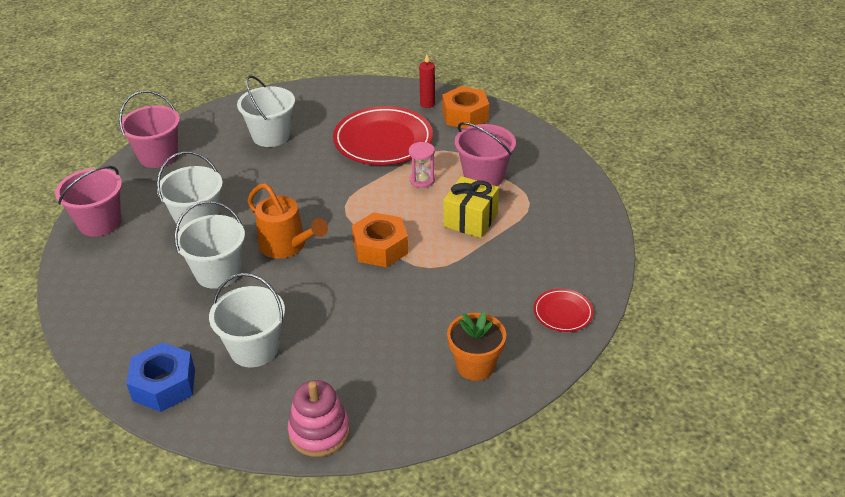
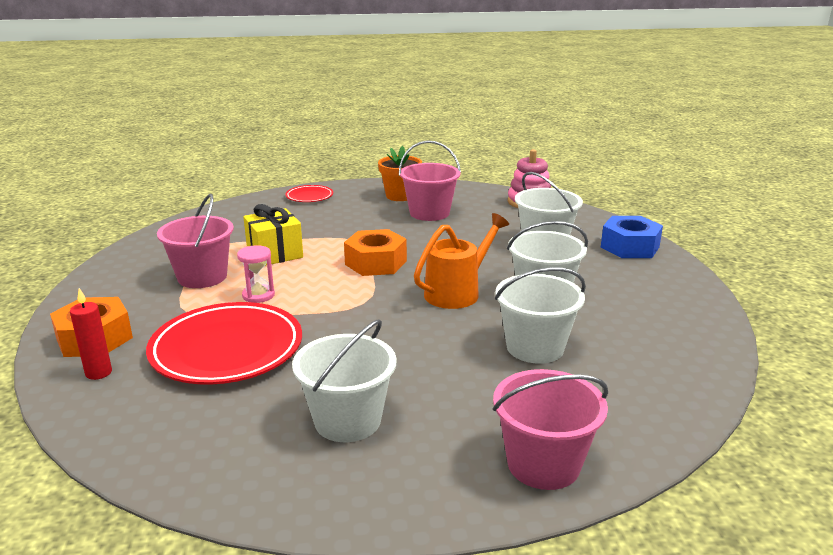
camera: 145 degrees left, 15 degrees down
(100, 222) = (667, 393): pink bucket -> pink bucket (429, 213)
(287, 245) = (457, 292): orange watering can -> orange watering can turned 60 degrees clockwise

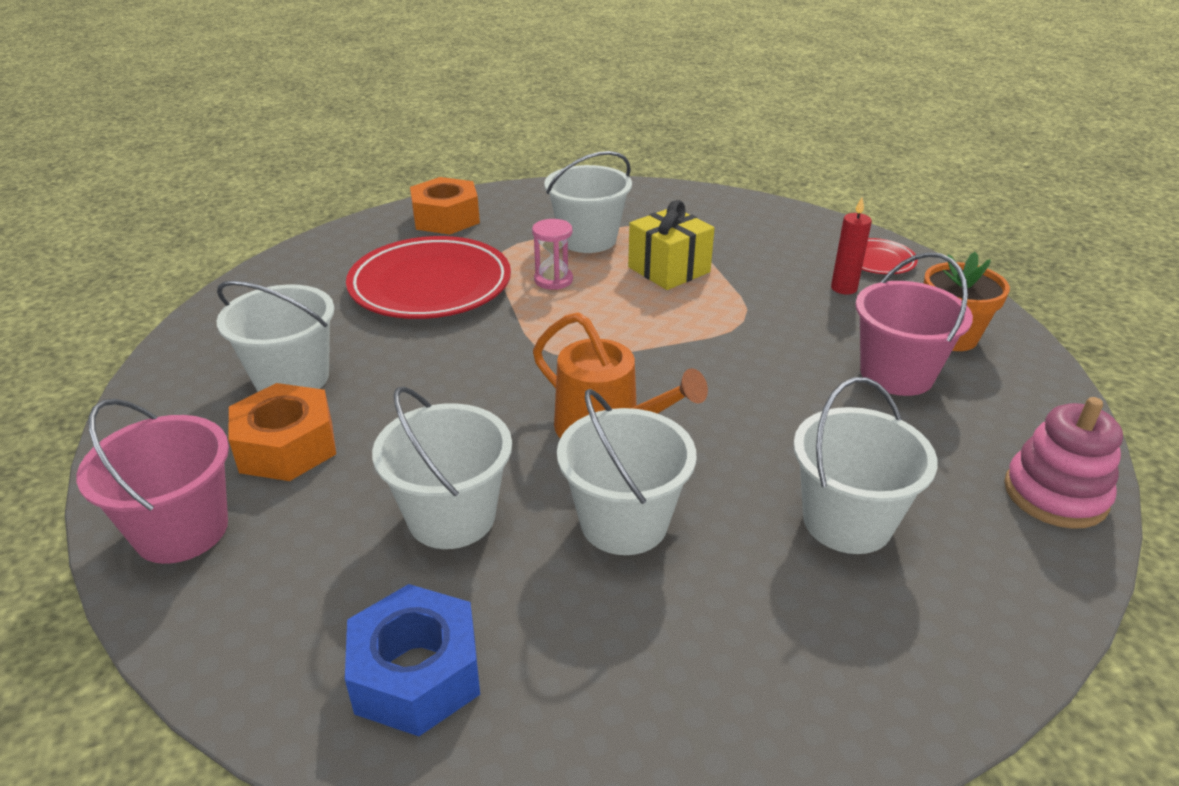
camera: 80 degrees right, 10 degrees up
(98, 373) = (386, 235): red candle -> red candle (844, 288)
(202, 277) = (588, 239): pink bucket -> white bucket
(376, 263) = (675, 347): orange nut -> orange nut (287, 446)
(629, 247) = (905, 661): blue nut -> blue nut (417, 674)

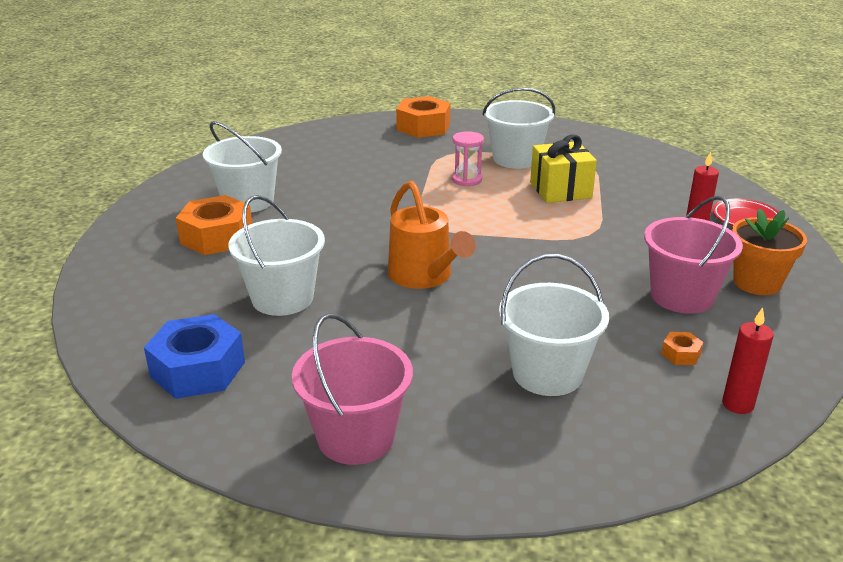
camera: 25 degrees right, 5 degrees down
(181, 530) = (128, 264): pink bucket -> pink bucket (356, 437)
(430, 285) = (378, 166): red plate -> none
(624, 522) = (388, 331): white bucket -> none
(954, 449) = (680, 354): none -> orange nut
(1055, 494) = (737, 404): pink stacking toy -> red candle

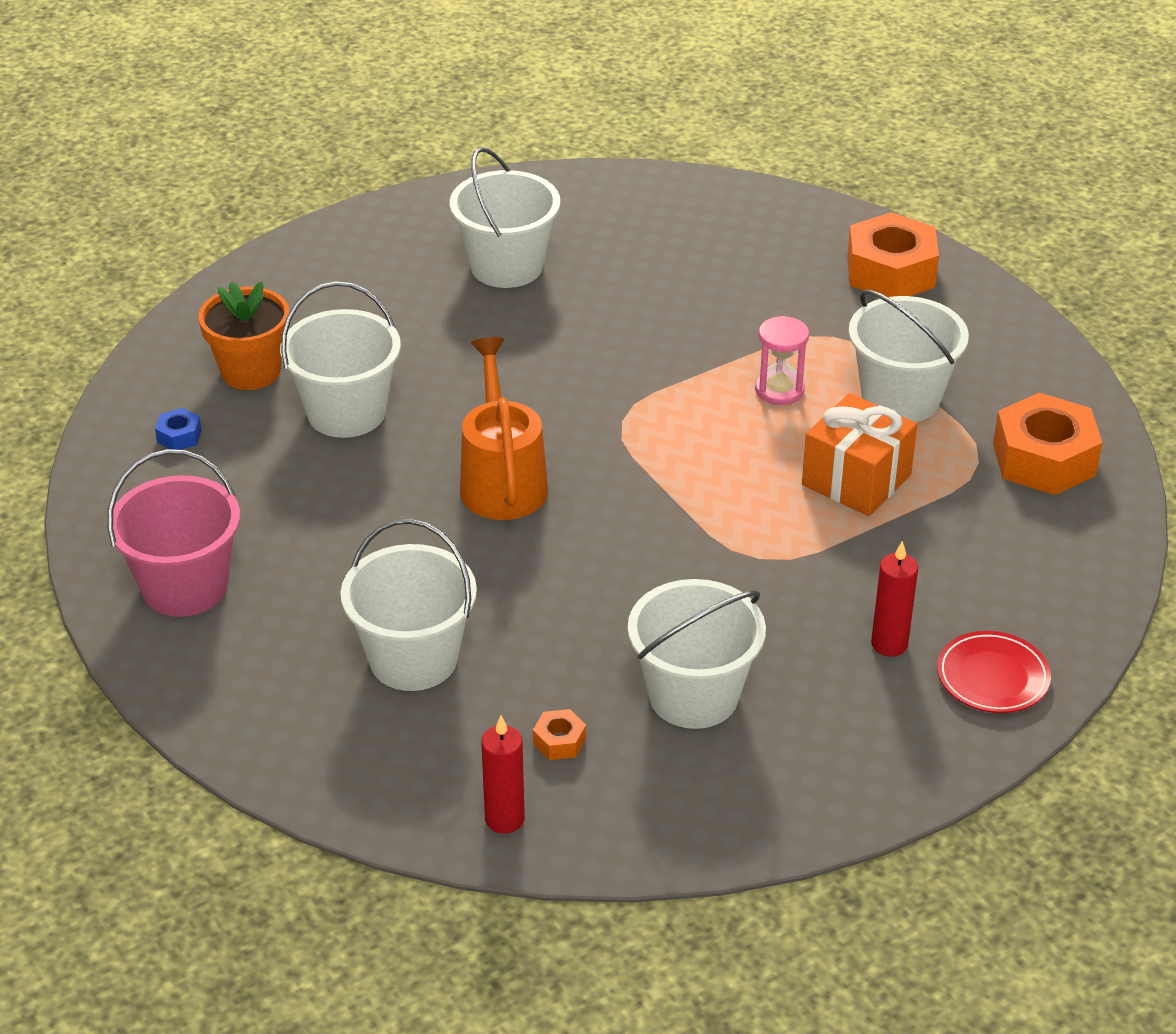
camera: 50 degrees right, 10 degrees up
(198, 369) = (179, 436): blue nut -> blue nut, size x0.43
(217, 237) = (407, 296): orange nut -> orange nut (1044, 459)
(424, 276) = (502, 481): orange watering can -> orange watering can turned 150 degrees clockwise
(560, 190) = (856, 480): yellow gift -> orange gift
(681, 296) = (693, 695): pink bucket -> white bucket
(757, 283) = (807, 748): orange flower pot -> orange flower pot (251, 371)

